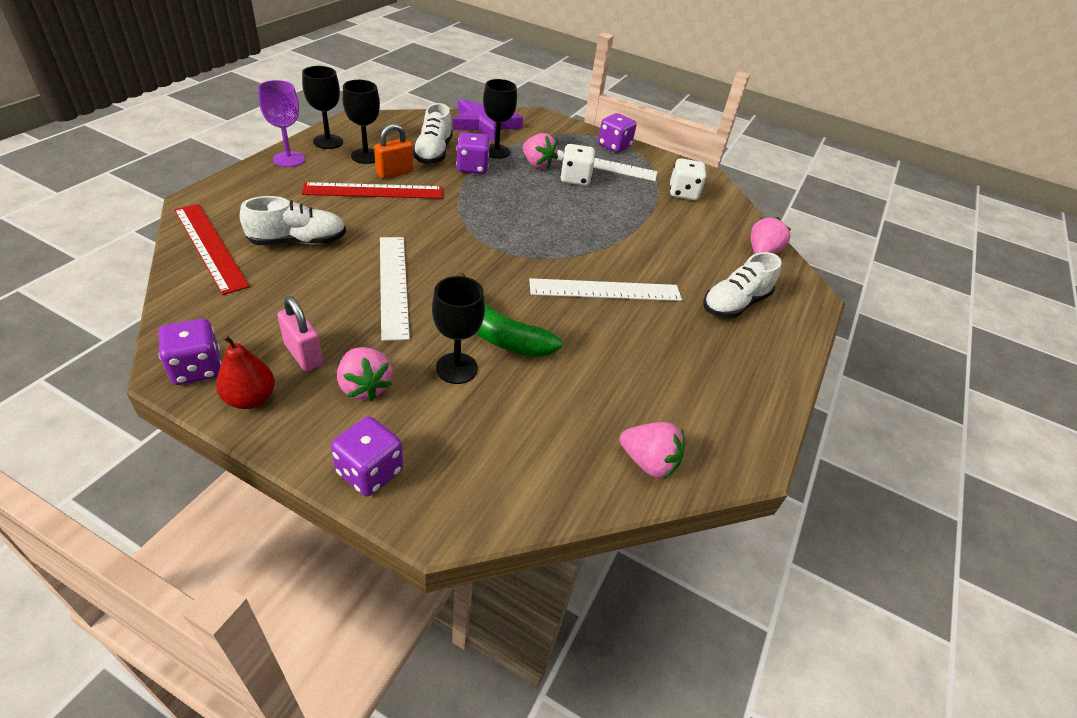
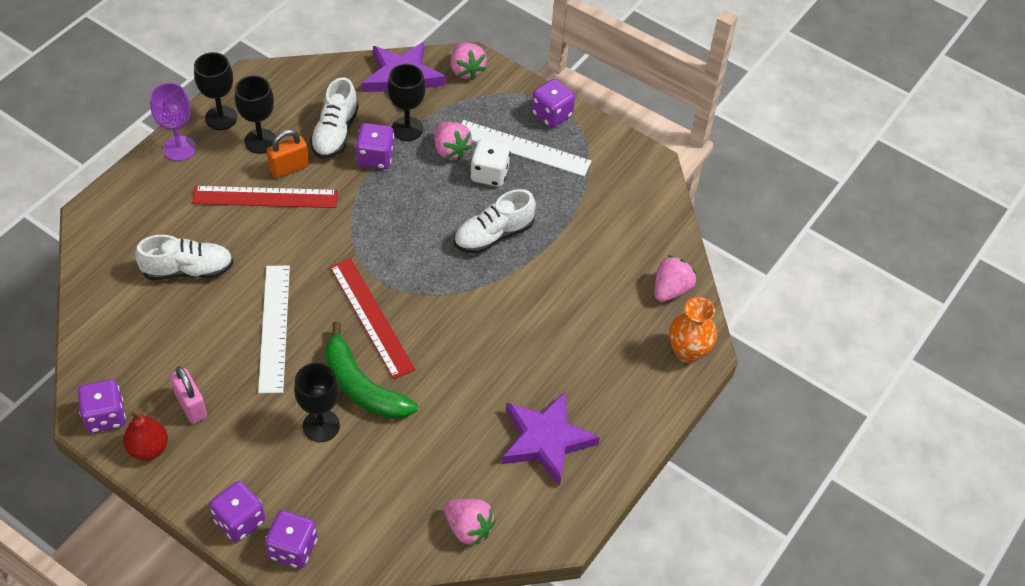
camera: 10 degrees right, 10 degrees up
(210, 246) = (107, 276): red ruler -> red ruler (371, 317)
(364, 387) = (240, 441): pink strawberry -> pink strawberry (466, 70)
(442, 499) = (293, 548): none -> purple dice
(605, 290) = (481, 339): white ruler -> none
(683, 193) = (612, 196): white dice -> none
(700, 372) = (546, 440): none -> purple star
(735, 304) = (612, 360): white shoe -> white shoe (493, 235)
(800, 296) = (688, 352): none -> orange vase

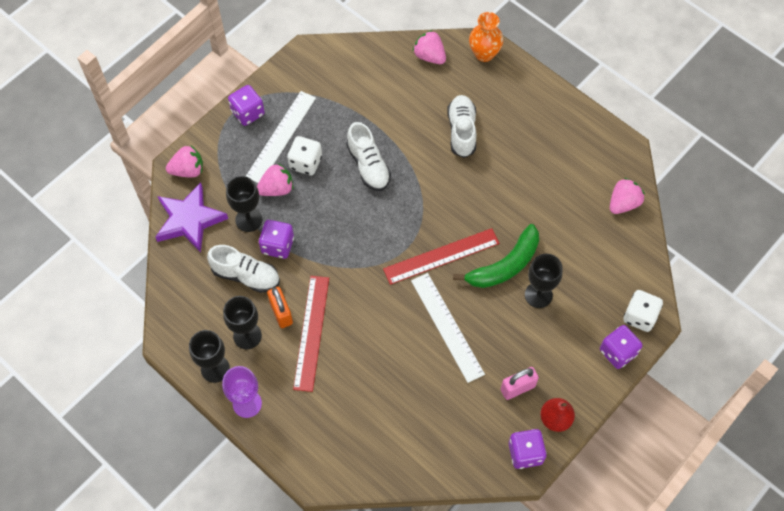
camera: 80 degrees left, 10 degrees up
(188, 270) = (384, 393): white shoe -> white shoe (461, 131)
(274, 328) = (447, 326): white ruler -> white ruler turned 60 degrees clockwise
(293, 548) = (639, 316): purple dice -> white dice
(546, 440) = (554, 149): purple star -> none

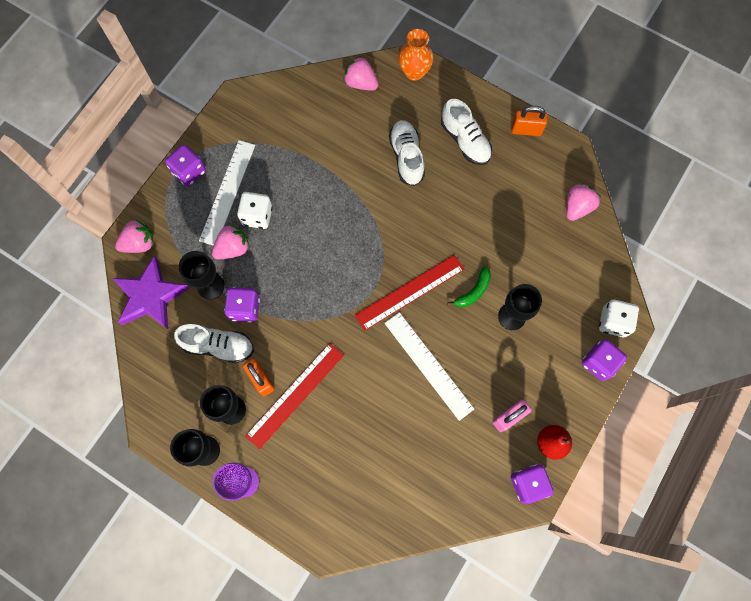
camera: 10 degrees left, 10 degrees up
(311, 332) = (295, 395): red ruler -> red ruler turned 45 degrees clockwise
(368, 165) = (320, 208): white shoe -> white shoe (465, 141)
(504, 265) = (473, 291): green banana -> green banana, size x0.56
(585, 124) = (526, 130): none -> orange padlock

